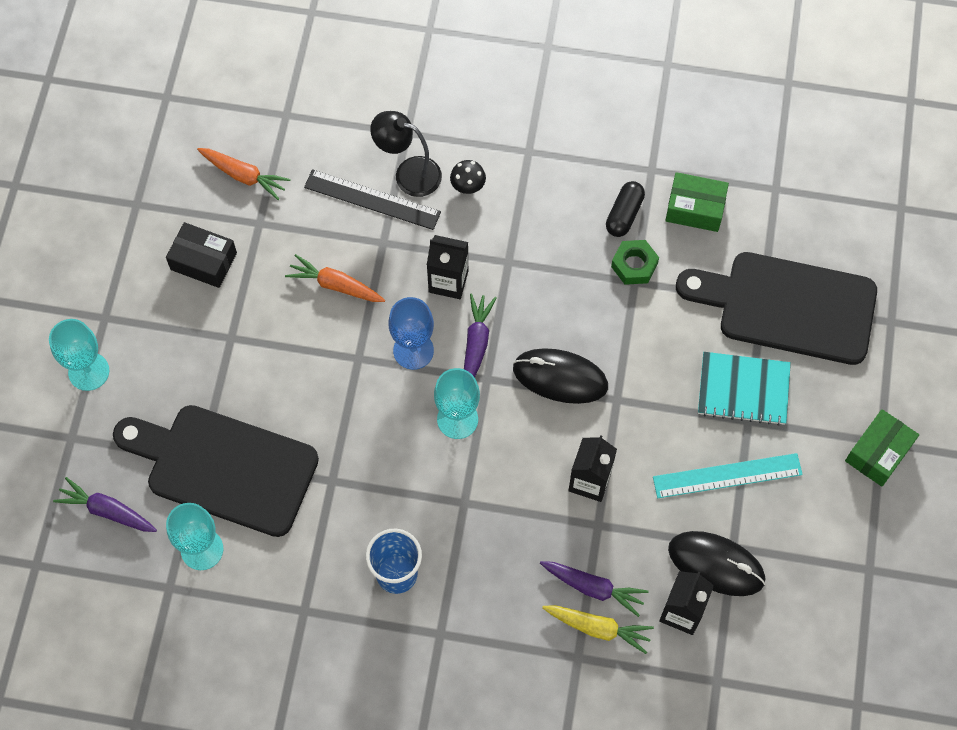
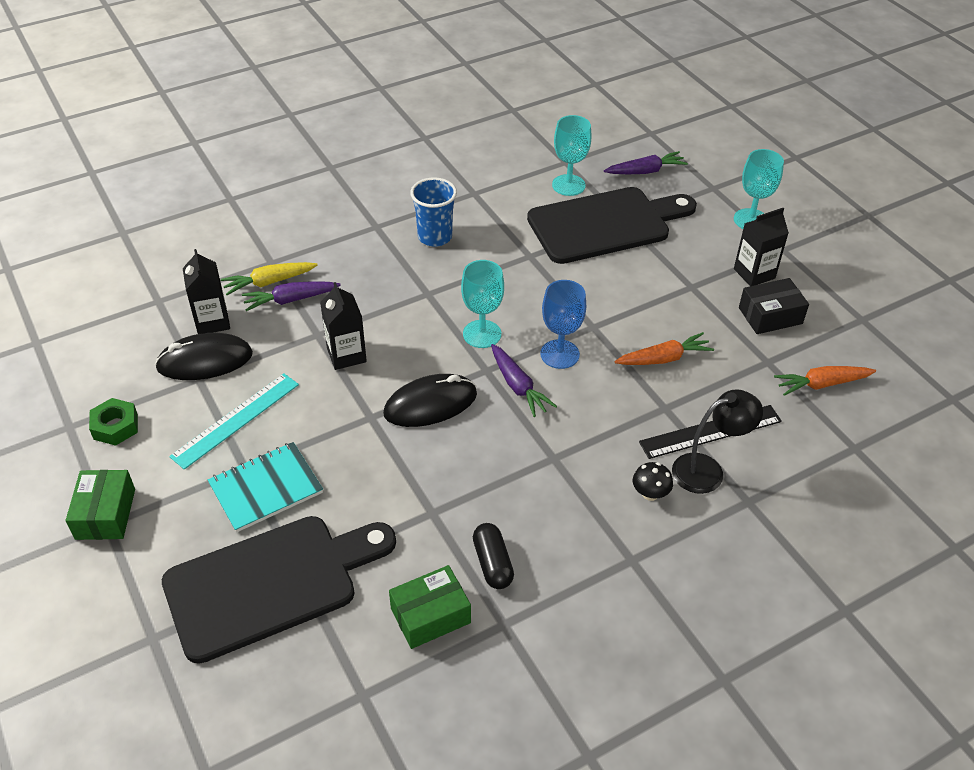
camera: 140 degrees right, 20 degrees down
(448, 281) = (585, 413): black carton -> black carton (754, 273)
(634, 265) = (444, 525): green nut -> green nut (115, 426)

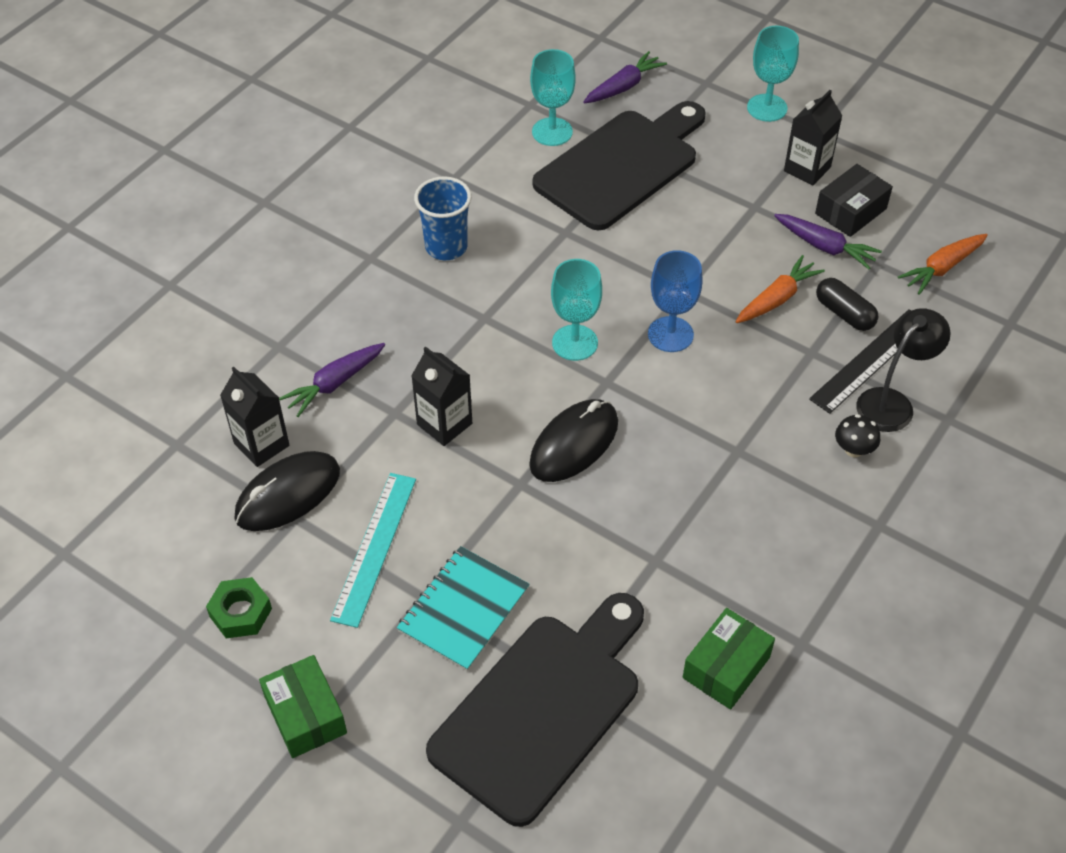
camera: 25 degrees left, 5 degrees up
(269, 282) = (294, 372): yellow carrot -> none
(492, 563) = (750, 587): black capsule -> black capsule (844, 313)
(518, 386) = (651, 387): purple carrot -> purple carrot (825, 247)

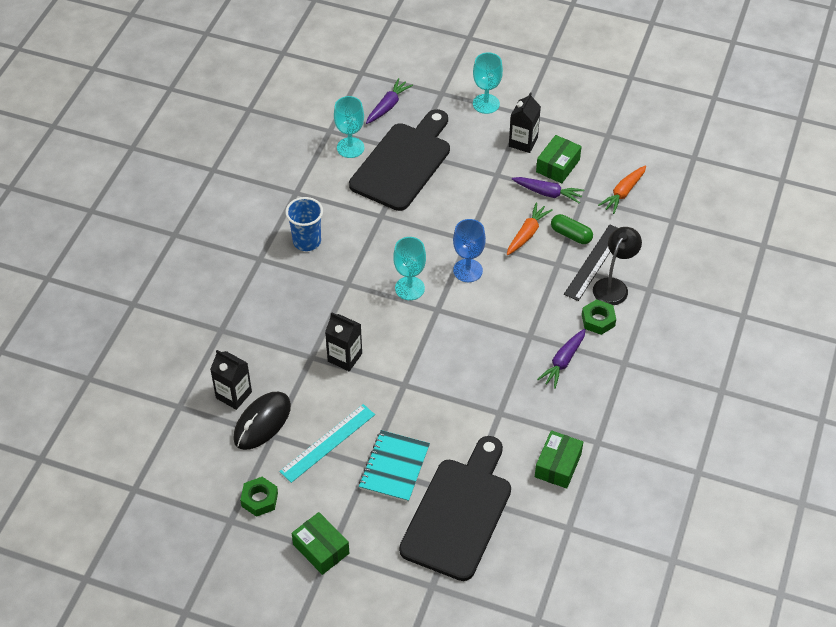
camera: 15 degrees left, 0 degrees up
(335, 383) = (266, 346): purple carrot -> purple carrot (563, 362)
(374, 548) = (327, 443): turquoise ruler -> turquoise ruler turned 45 degrees clockwise
(574, 444) = (429, 353): black mouse -> none
(844, 313) = (571, 235): black capsule -> green capsule
(851, 211) = (558, 166): black box -> green box
(853, 450) = (598, 320): black mushroom -> green nut

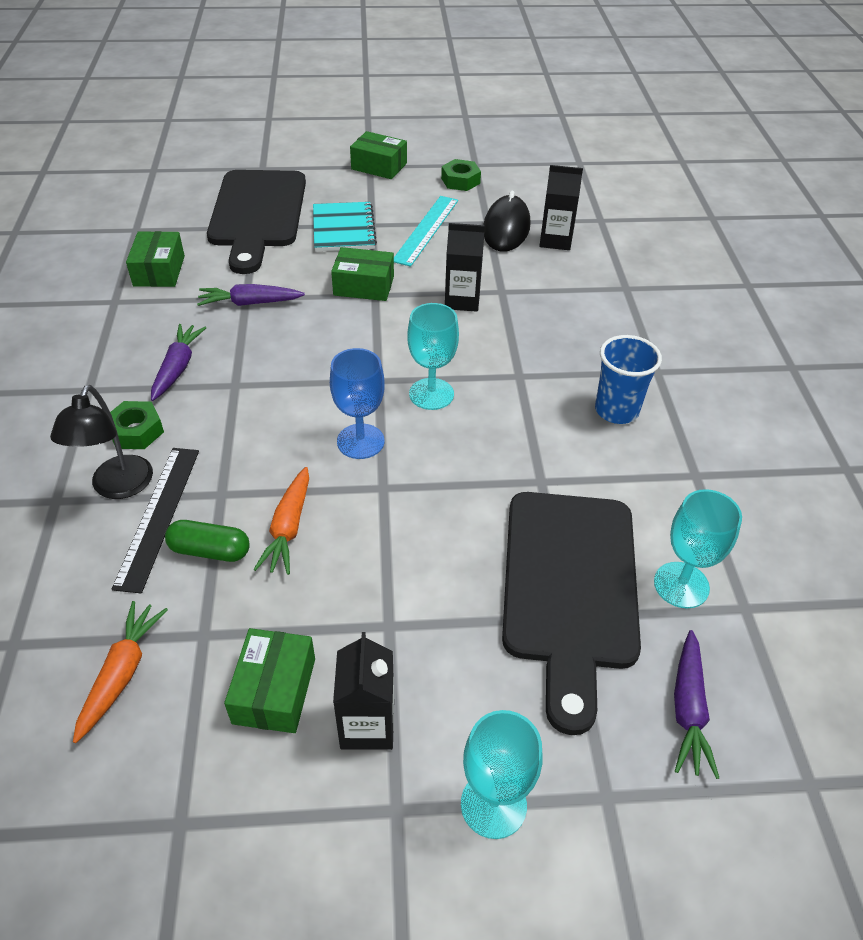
camera: 155 degrees right, 5 degrees down
(408, 395) = (364, 286): none -> green box
(548, 193) = (276, 619): purple carrot -> purple carrot (250, 303)

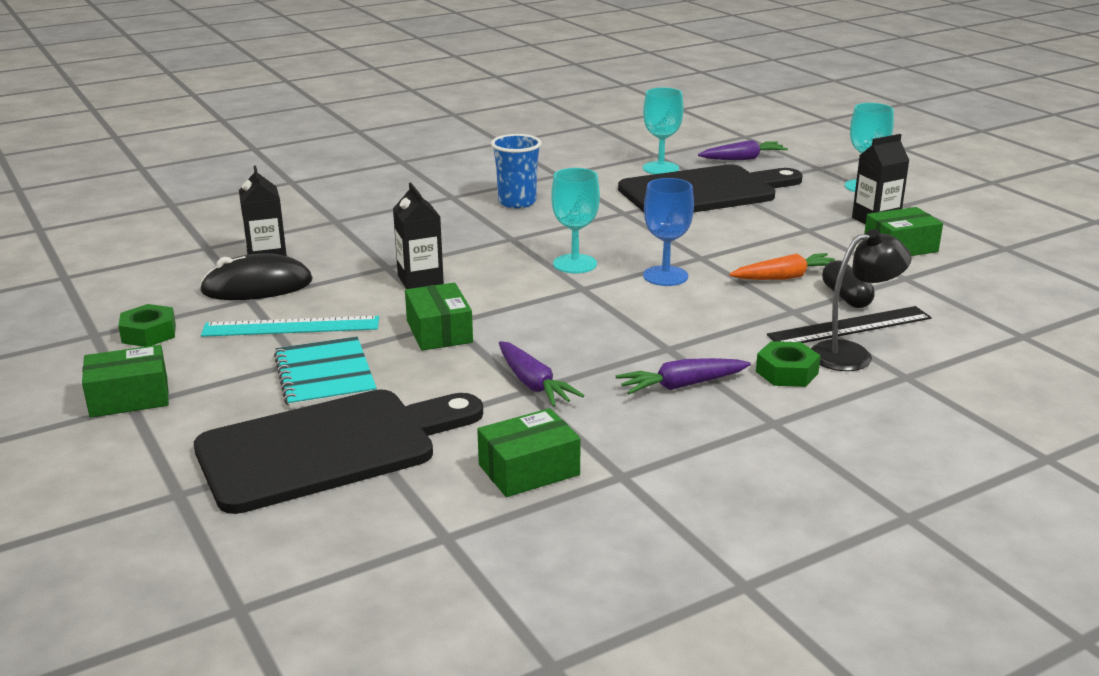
camera: 115 degrees left, 20 degrees down
(122, 673) = (971, 292): orange carrot -> none
(210, 550) = (846, 297): green capsule -> black capsule
(343, 229) = (325, 375): turquoise notebook -> turquoise notebook turned 75 degrees counterclockwise
(379, 166) = (129, 397): green box -> green box turned 75 degrees clockwise

